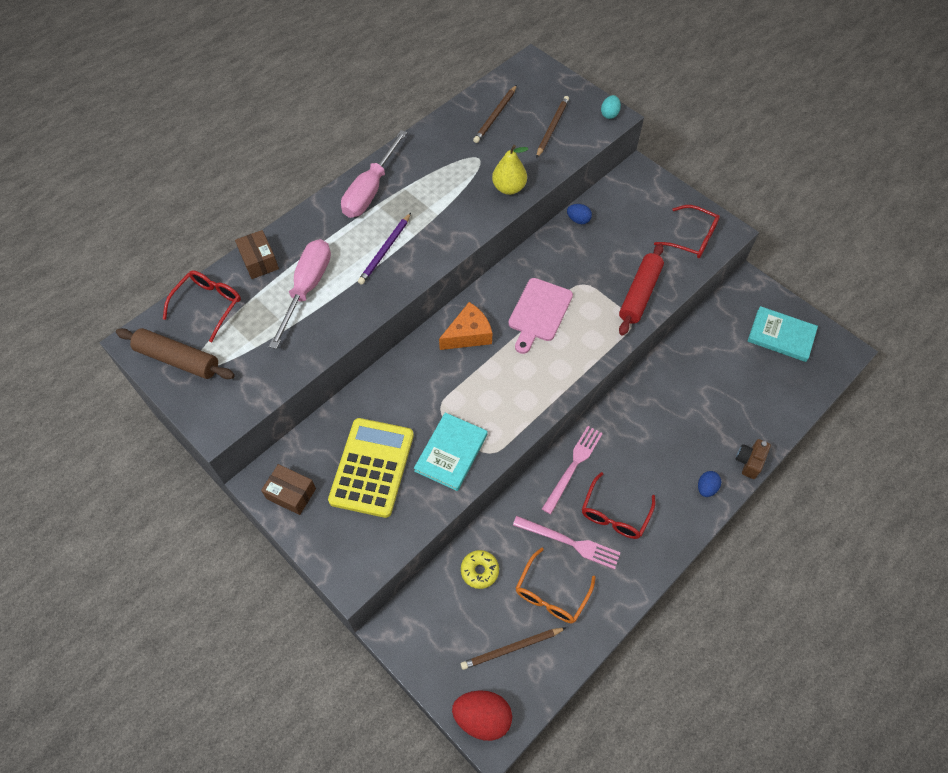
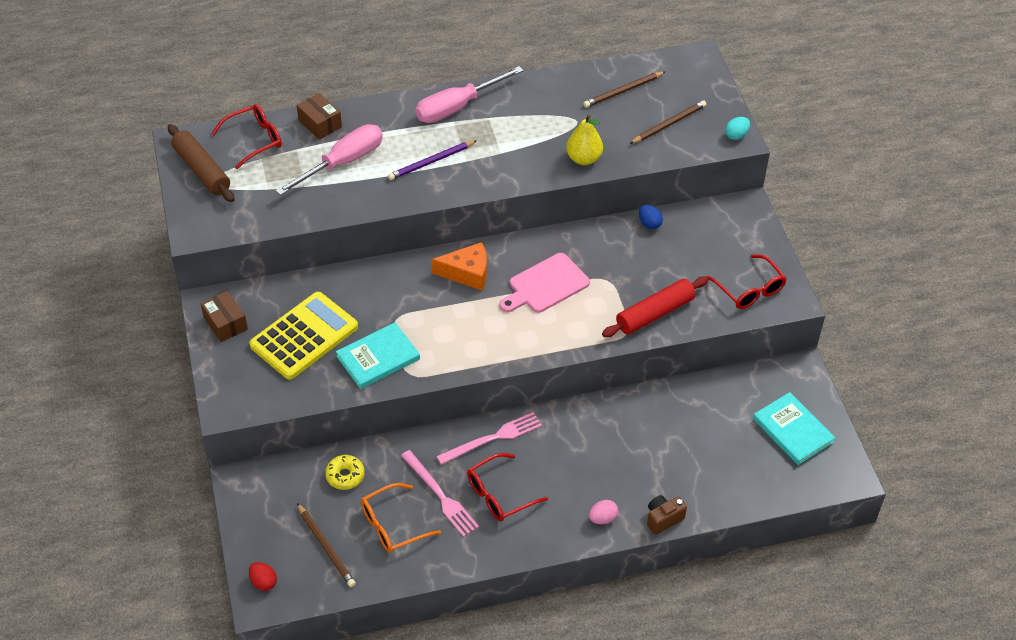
camera: 30 degrees right, 10 degrees down
(259, 261) = (320, 124): brown box -> brown box turned 45 degrees counterclockwise
(482, 717) = (263, 582): red egg -> red egg, size x0.55
(511, 648) = (326, 547): brown pencil -> brown pencil turned 135 degrees counterclockwise
(706, 488) = (603, 518): blue egg -> pink egg

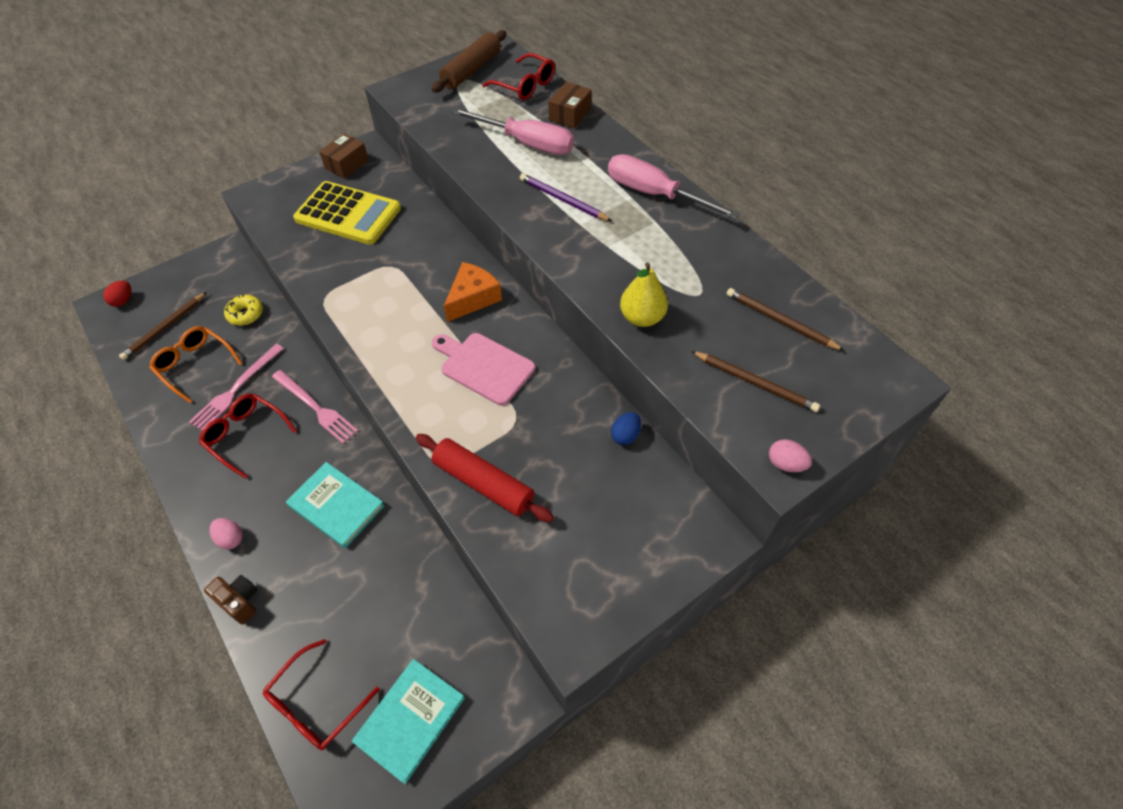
camera: 70 degrees right, 5 degrees up
(378, 358) = (338, 269): turquoise book -> turquoise book (336, 506)
(467, 273) = (473, 298): orange cheese -> orange cheese turned 120 degrees counterclockwise
(736, 135) = (785, 464): turquoise egg -> pink egg
(749, 290) = (567, 581): red glasses -> red glasses (316, 704)

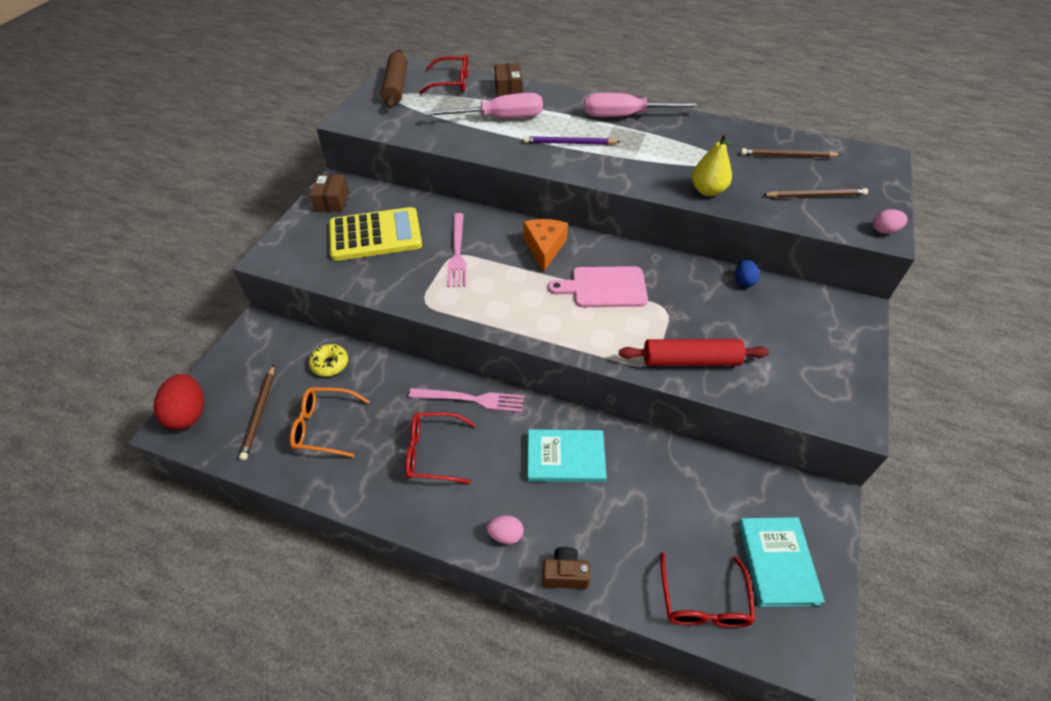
camera: 35 degrees left, 5 degrees down
(123, 300) = (189, 413): red egg -> red egg, size x1.81
(236, 389) = (385, 424): pink fork -> pink fork (457, 252)

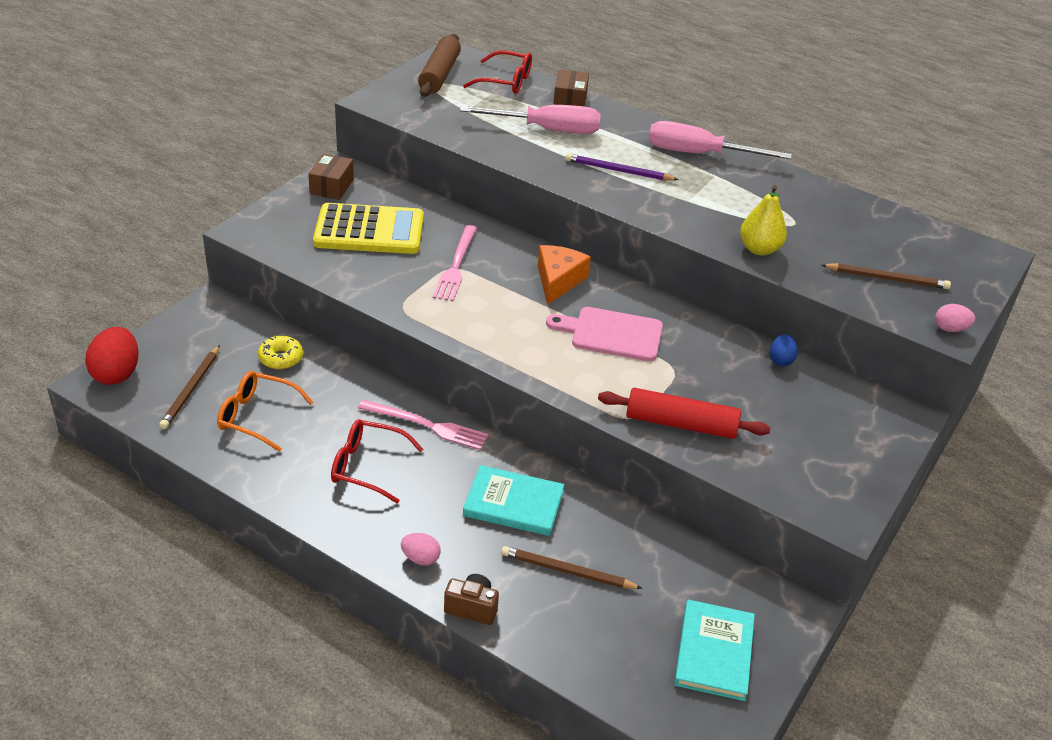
camera: 10 degrees right, 10 degrees down
(703, 602) = (614, 667): red glasses -> none
(787, 156) = (875, 231): brown pencil -> brown pencil (567, 571)

